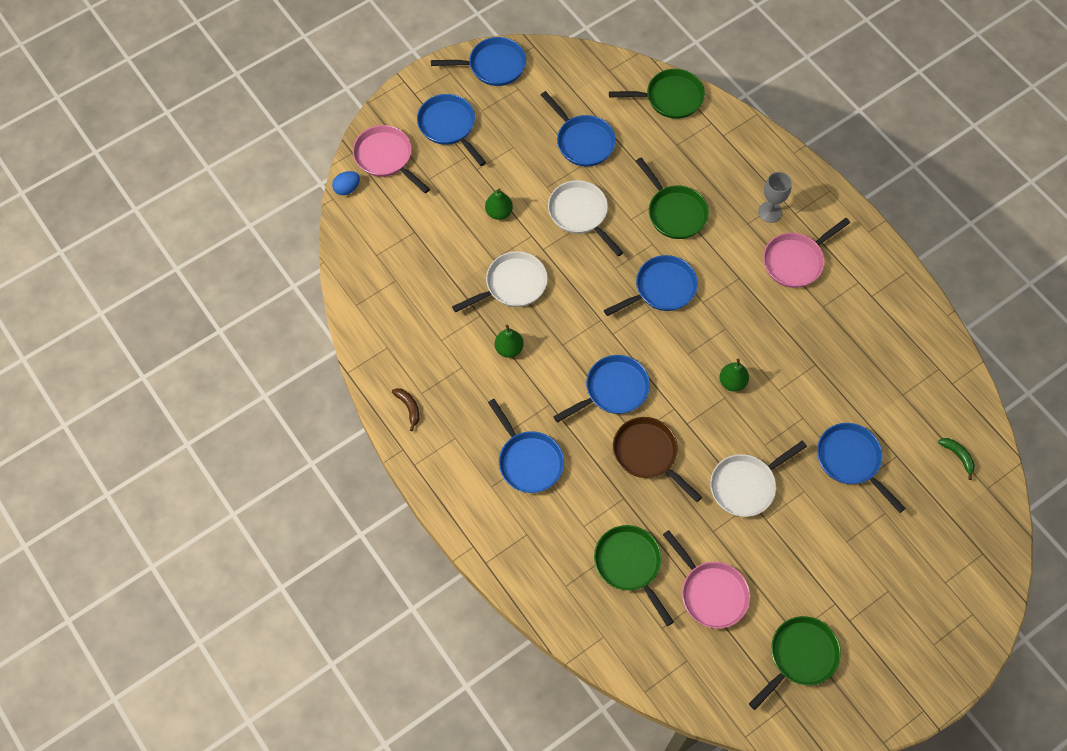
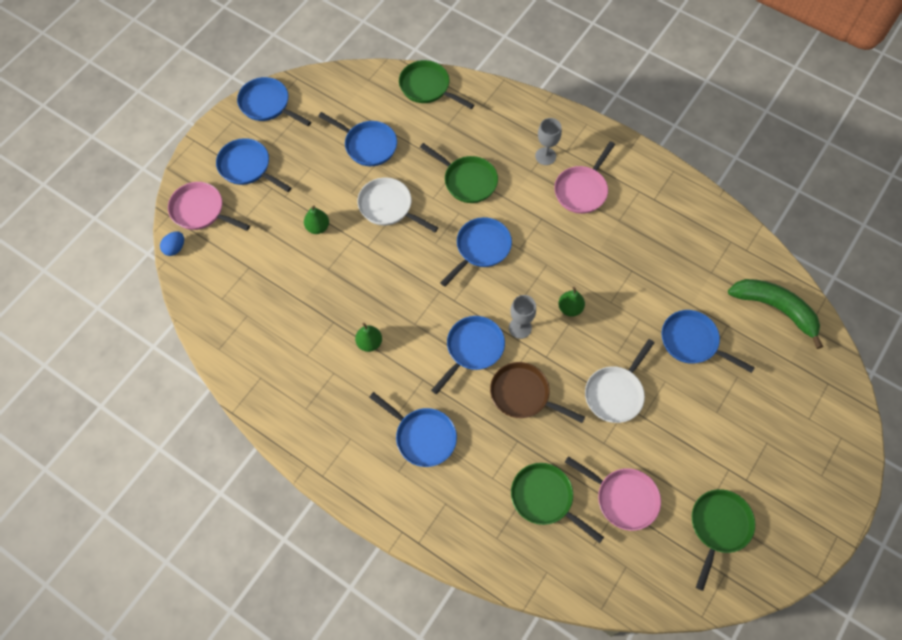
camera: 20 degrees left, 0 degrees up
(409, 407) = (299, 425): brown banana -> none
(493, 66) = (267, 104): blue pan -> blue pan turned 120 degrees counterclockwise
(512, 285) = (352, 286): white pan -> none
(670, 98) = (427, 87): green pan -> green pan turned 120 degrees counterclockwise
(671, 385) = (520, 328): none -> grey goblet
(958, 456) = (775, 309): green banana -> green banana, size x2.38

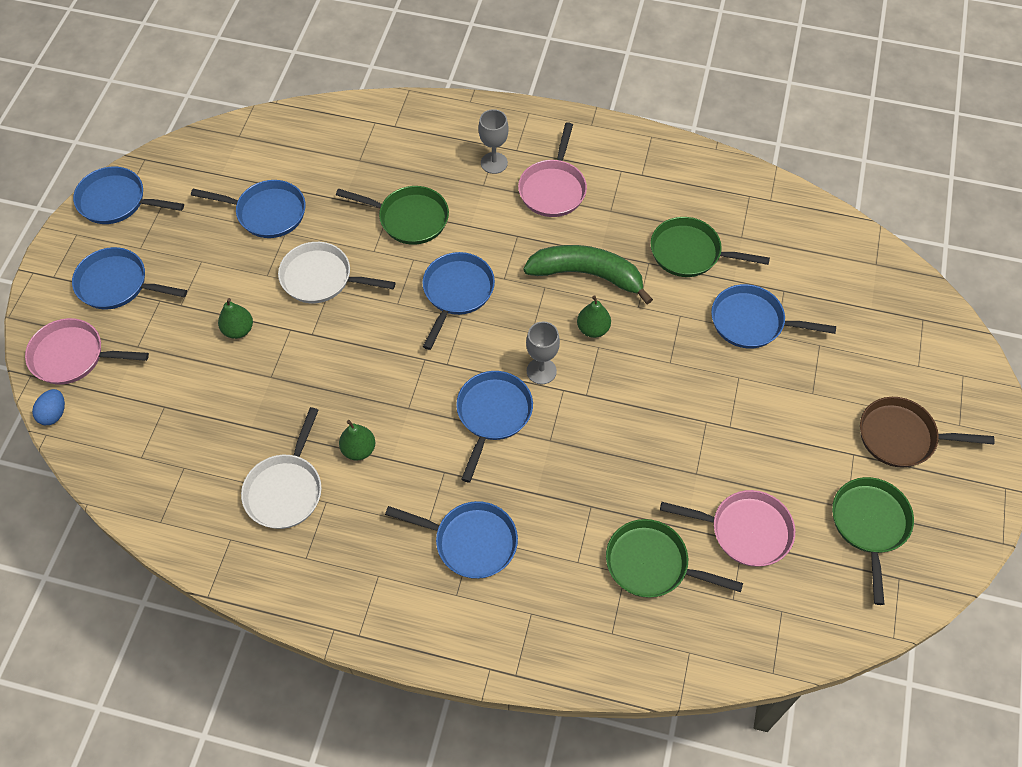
camera: 20 degrees left, 5 degrees down
(427, 87) = (317, 124): green pan -> green pan (690, 253)
(523, 395) = (577, 449): brown pan -> brown pan (902, 437)
(615, 393) = (686, 410): white pan -> white pan (286, 489)
(775, 309) = (830, 255): green banana -> green banana (587, 275)

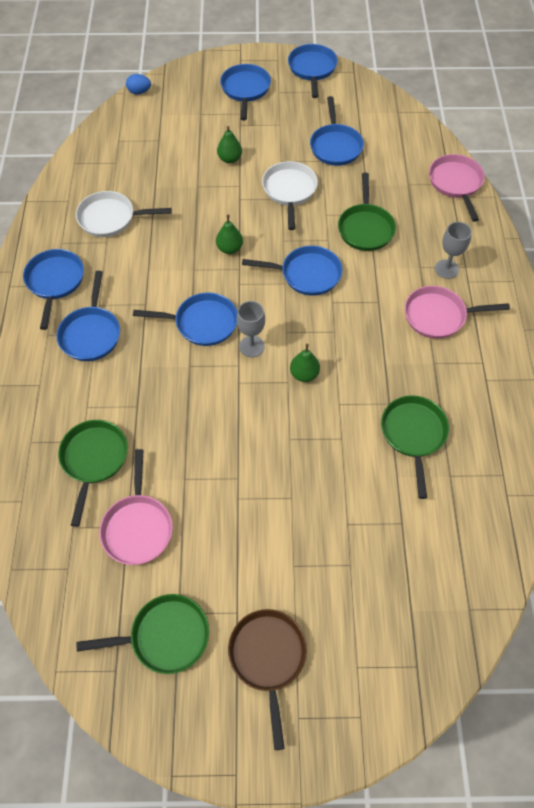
camera: 75 degrees right, 0 degrees up
(73, 356) = (183, 87): pink pan -> pink pan (456, 184)
(359, 449) = (151, 249): green pear -> green pear (229, 248)
(587, 275) = (358, 359): green banana -> none
(752, 322) = (355, 500): blue pan -> blue pan (55, 282)

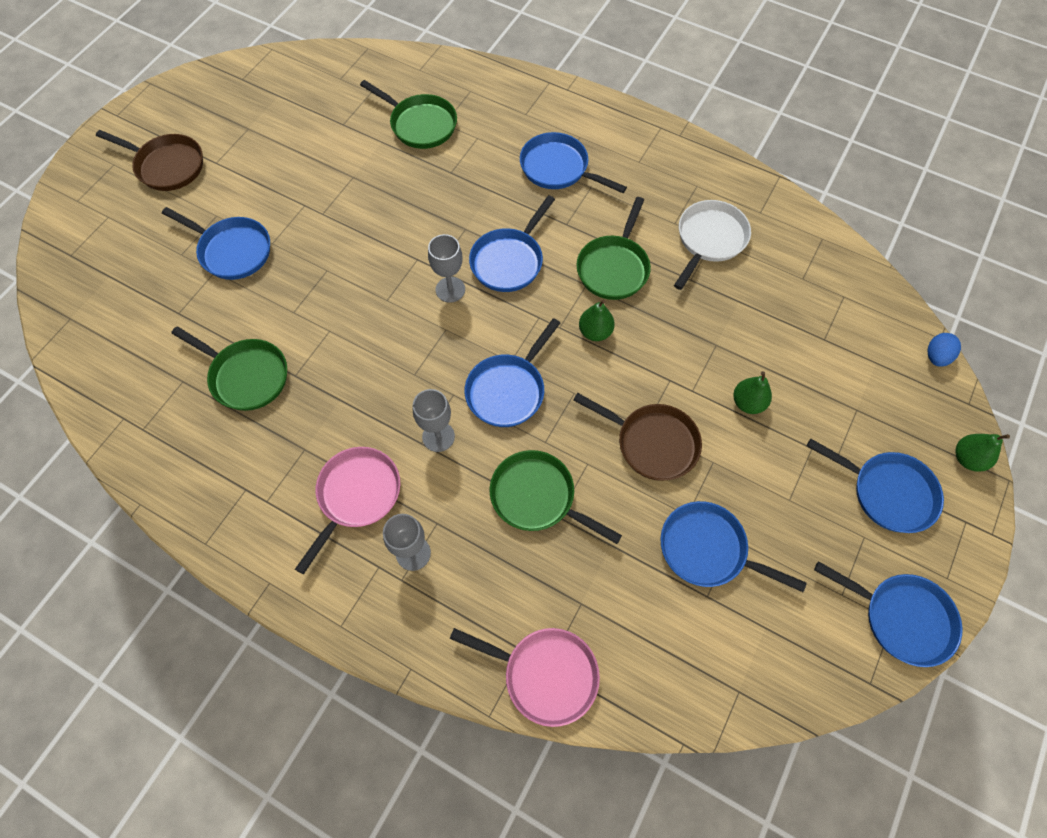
camera: 120 degrees right, 5 degrees up
(55, 282) = (643, 163): blue pan -> blue pan (232, 250)
(138, 527) = (337, 130): pink pan -> none
(164, 636) = (239, 114): green pan -> green pan (614, 267)
(289, 191) = (652, 443): white pan -> brown pan
(304, 374) = (384, 318): green pear -> green pear (967, 458)
(367, 294) = (438, 436): none -> grey goblet

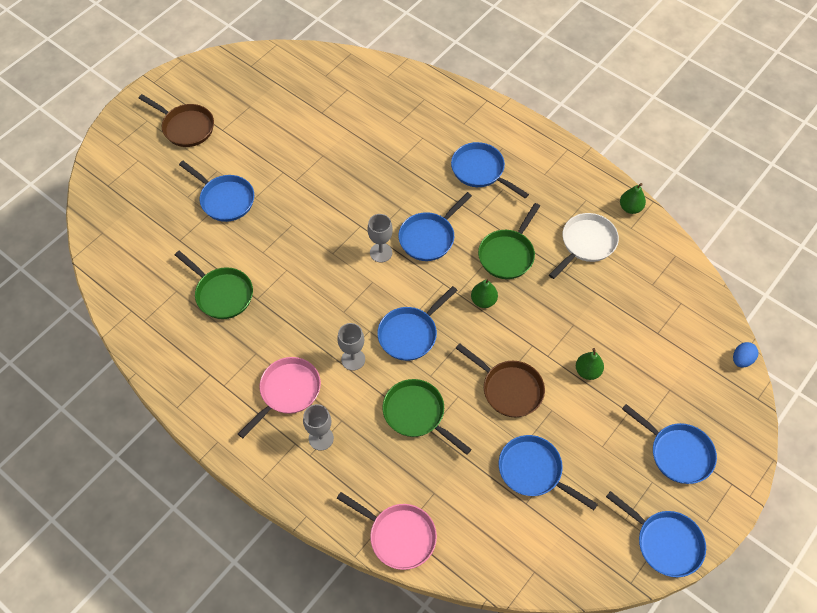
camera: 10 degrees right, 5 degrees down
(420, 124) = (380, 121): green pan -> none
(967, 458) = (745, 439): green pear -> green pear (630, 208)

